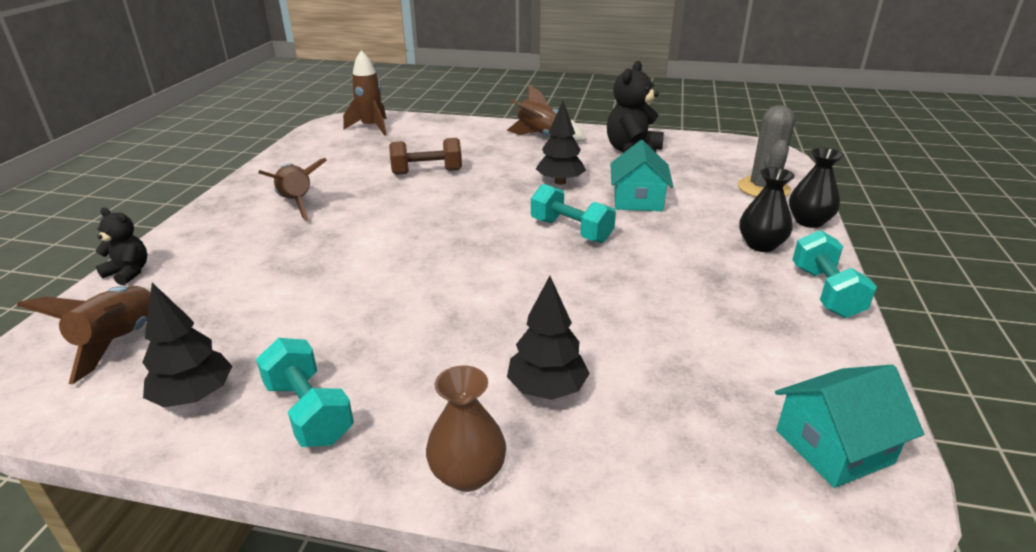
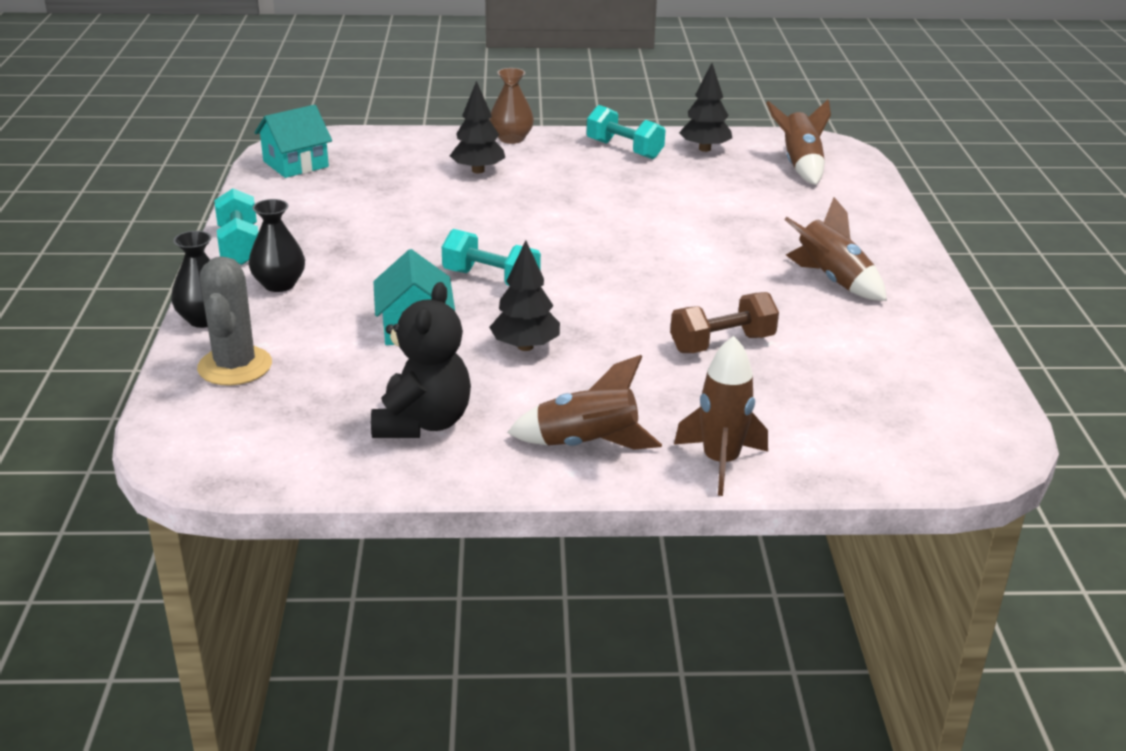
camera: 165 degrees right, 0 degrees up
(129, 272) = (881, 202): black teddy bear -> none
(371, 127) = (916, 435): brown rocket -> brown rocket (720, 462)

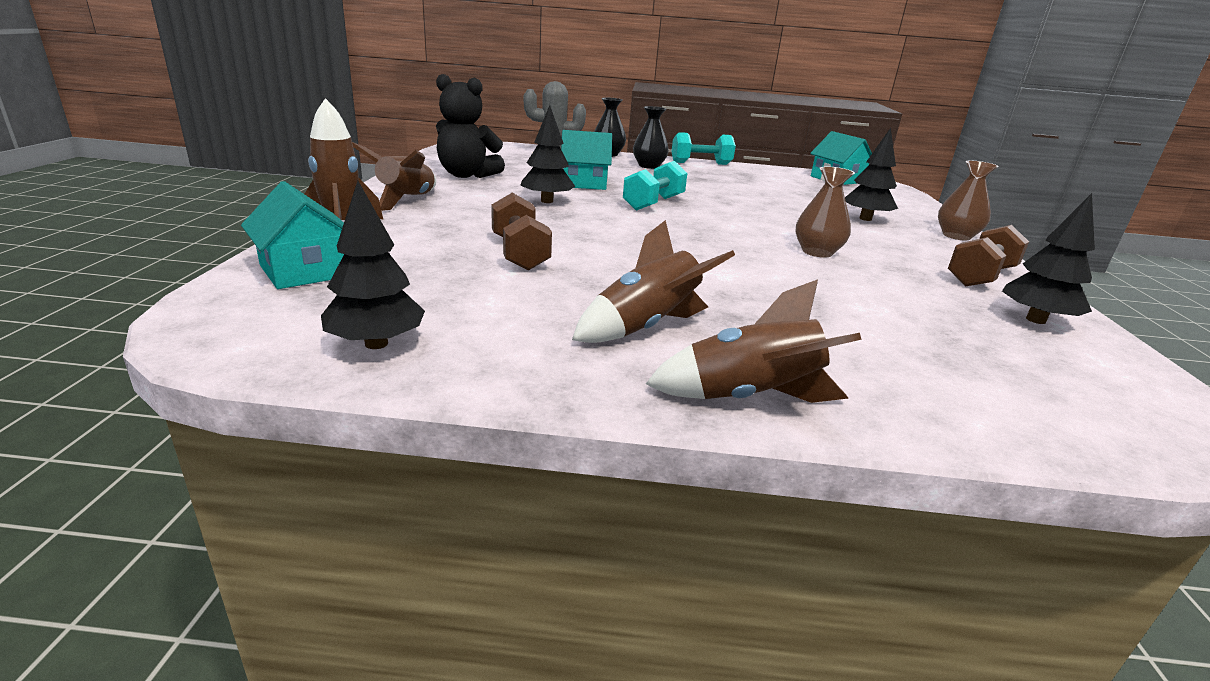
camera: 95 degrees right, 5 degrees down
(609, 205) = (817, 252): none -> brown vase
(624, 149) = (980, 276): turquoise dumbbell -> brown dumbbell
(800, 165) = (1046, 380): brown rocket -> brown rocket (749, 397)
(854, 445) = (306, 271): none -> turquoise house
(946, 377) = (376, 343): none -> black tree

